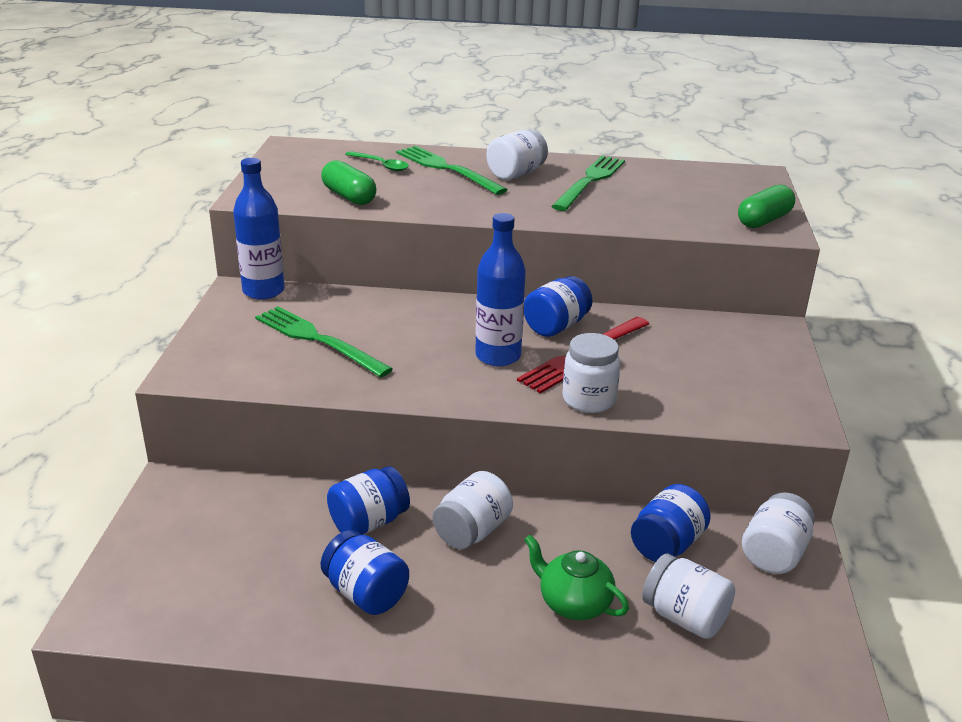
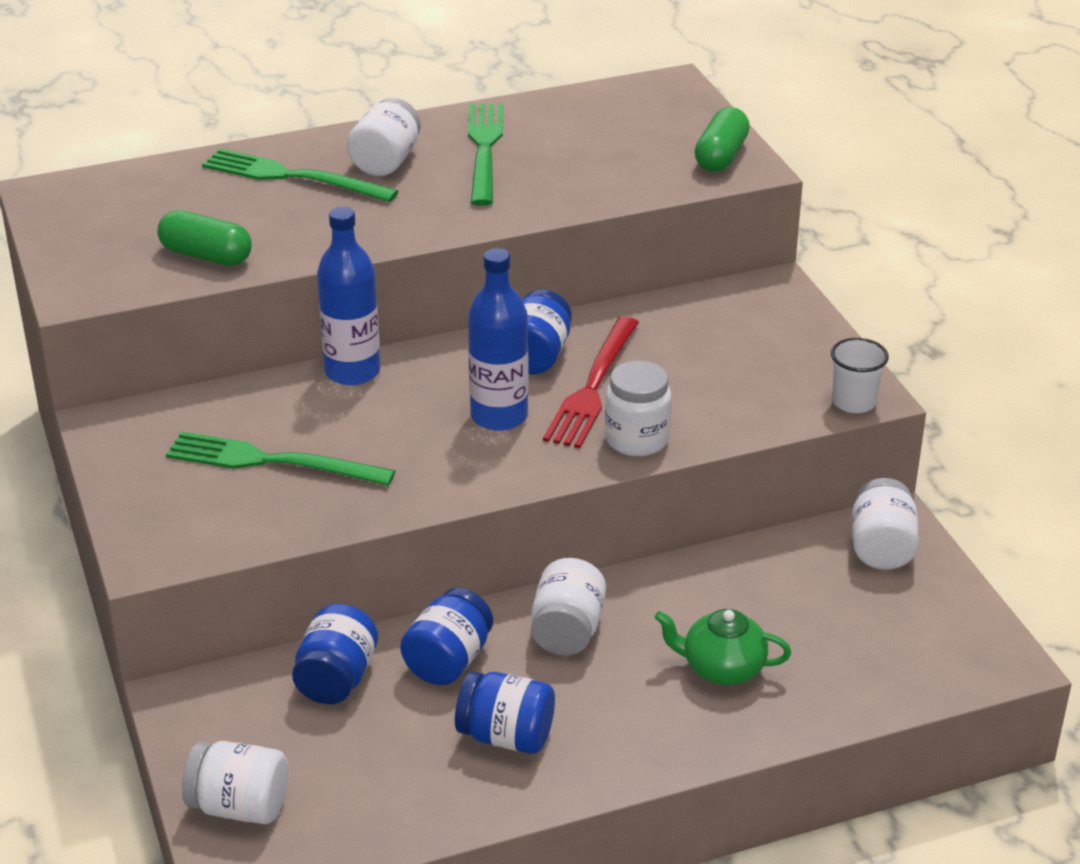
camera: 25 degrees left, 5 degrees up
(263, 291) = (139, 415): blue bottle -> blue bottle (352, 372)
(381, 165) = (202, 193): green spoon -> none
(667, 544) = (774, 575): blue jar -> blue jar (336, 678)
(684, 617) = (835, 643): white jar -> white jar (239, 806)
(788, 424) = (854, 402): none -> white cup

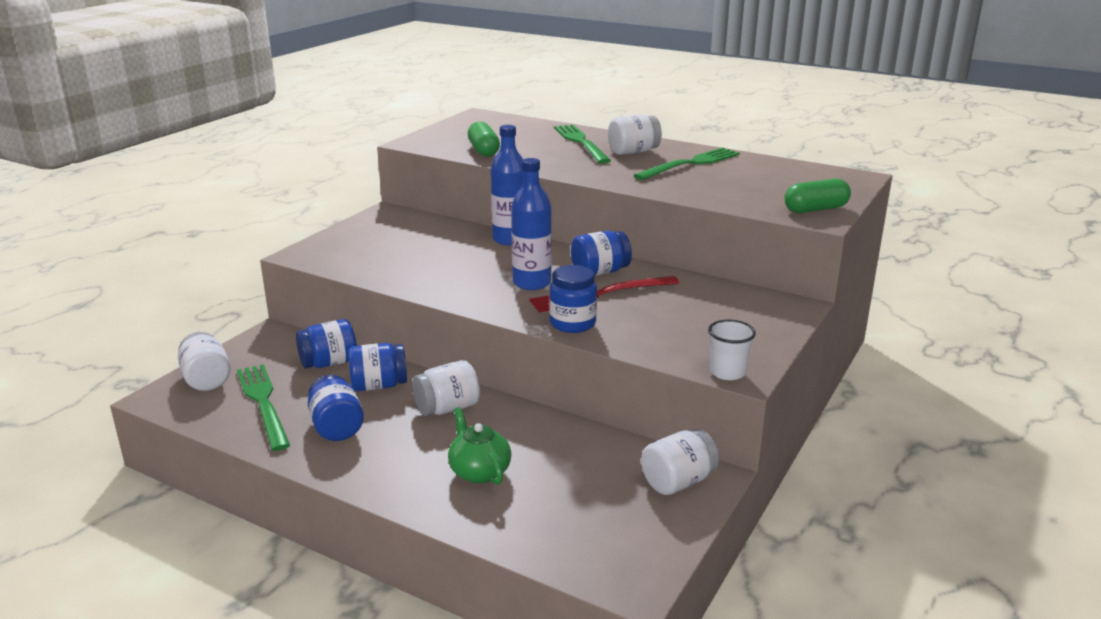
camera: 50 degrees right, 10 degrees down
(271, 461) = (409, 250): green fork -> green fork (263, 403)
(637, 439) = (572, 323): white jar -> blue jar

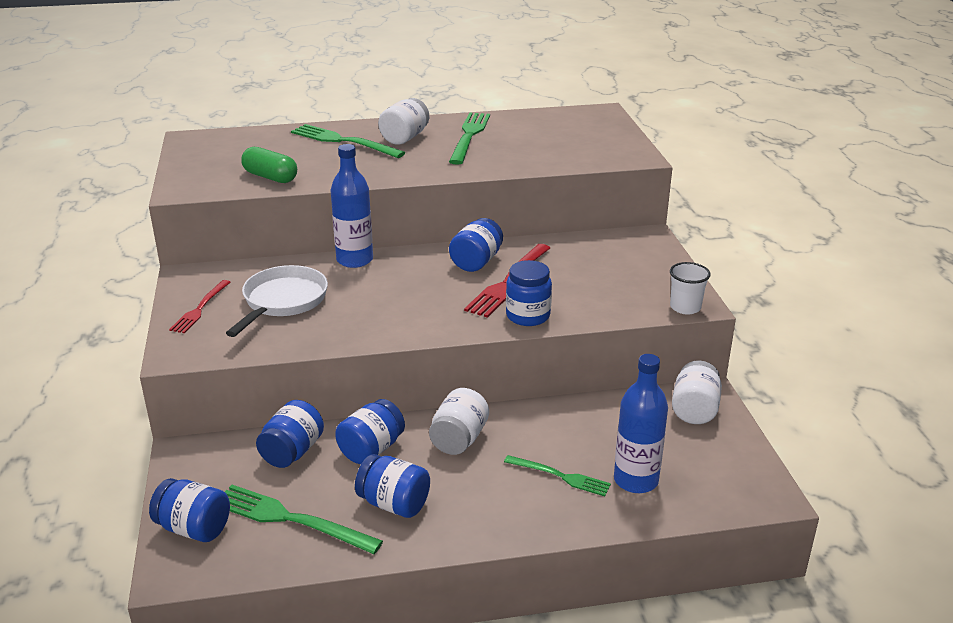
camera: 40 degrees left, 5 degrees up
(206, 379) = (194, 528): white jar -> blue jar
(359, 234) = (200, 308): none -> red fork
(415, 248) = (283, 301): none -> white pan
(479, 471) = (560, 476): green teapot -> green fork
(532, 283) = (440, 293): blue bottle -> blue bottle (636, 480)
(815, 209) = (621, 150): green capsule -> none

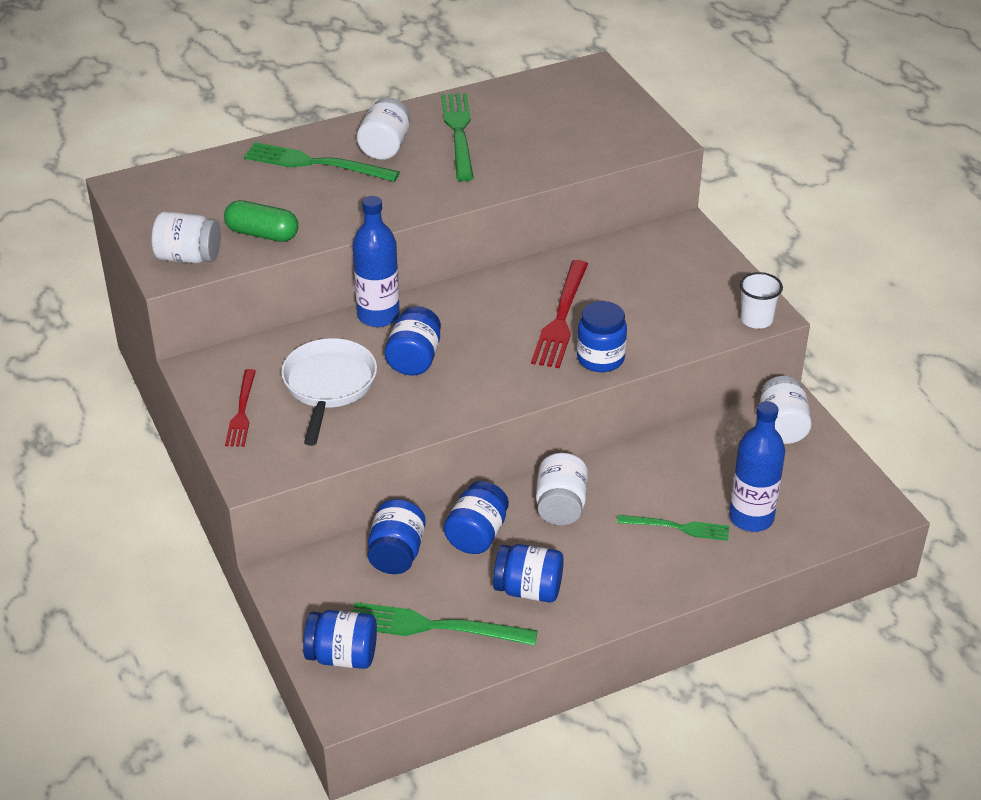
camera: 15 degrees left, 10 degrees up
(202, 184) = (188, 257): none -> white jar
(476, 262) = (514, 296): blue jar -> blue jar (414, 359)

